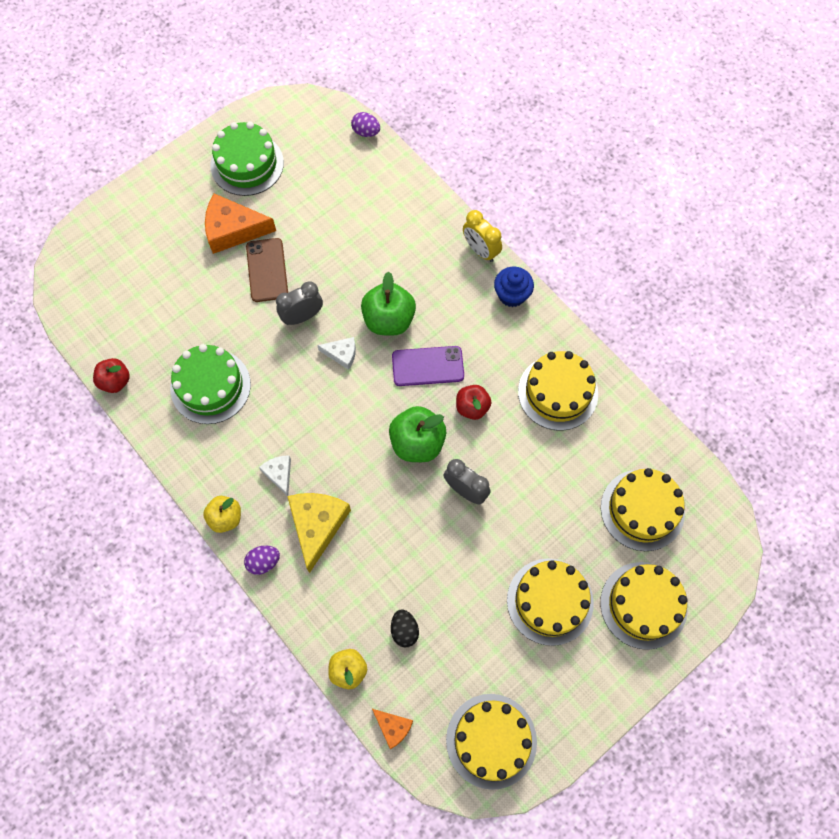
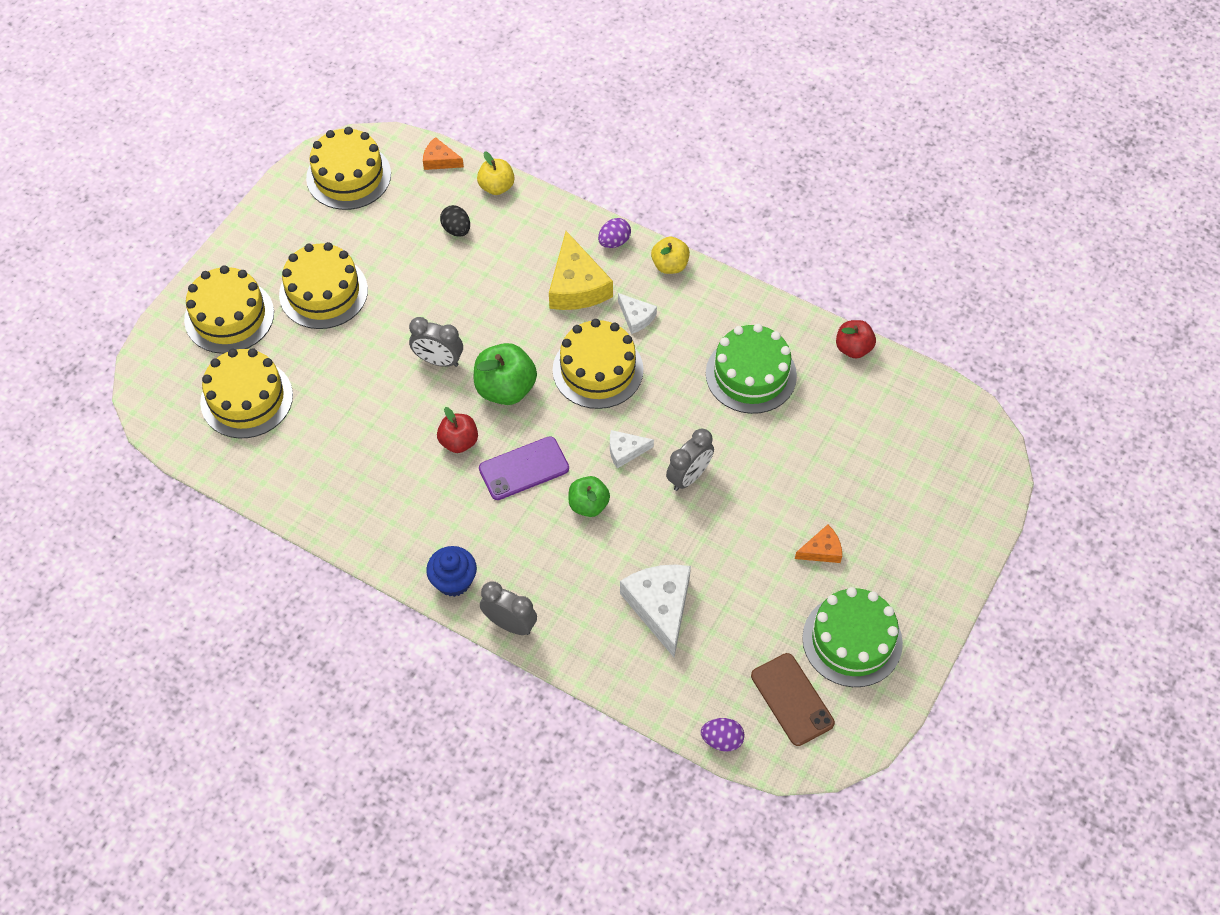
camera: 160 degrees right, 10 degrees down
(233, 230) = (822, 550): orange cheese -> orange cheese, size x0.53
(267, 270) = (756, 515): brown phone -> brown phone (792, 699)
(368, 228) = (660, 607): none -> white cheese
(389, 320) = (588, 505): green apple -> green apple, size x0.63
(480, 250) = (510, 624): yellow clock -> grey clock
(557, 392) = (367, 487): yellow cake -> yellow cake (598, 370)

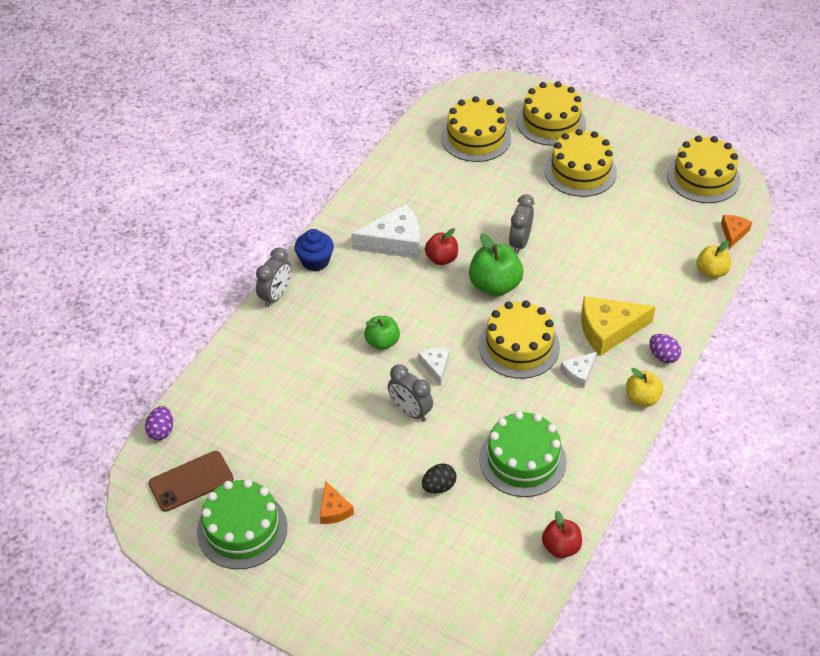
camera: 90 degrees right, 10 degrees down
(456, 230) = (658, 247): black egg -> black egg (439, 486)
(524, 468) = (417, 300): purple phone -> none
(660, 607) = (284, 390): white cheese -> white cheese (394, 242)

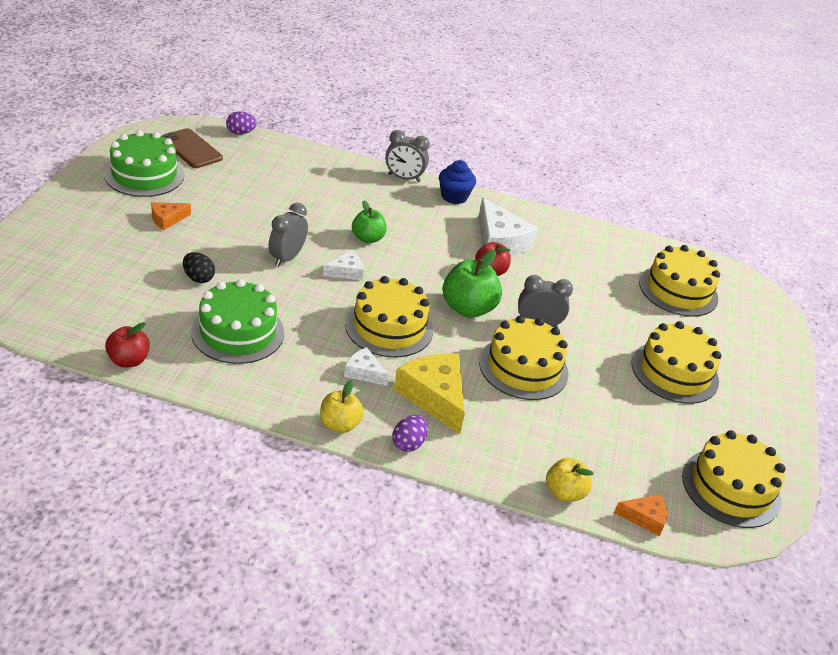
camera: 70 degrees right, 10 degrees down
(551, 122) = (740, 347): yellow cake -> yellow cake (523, 367)

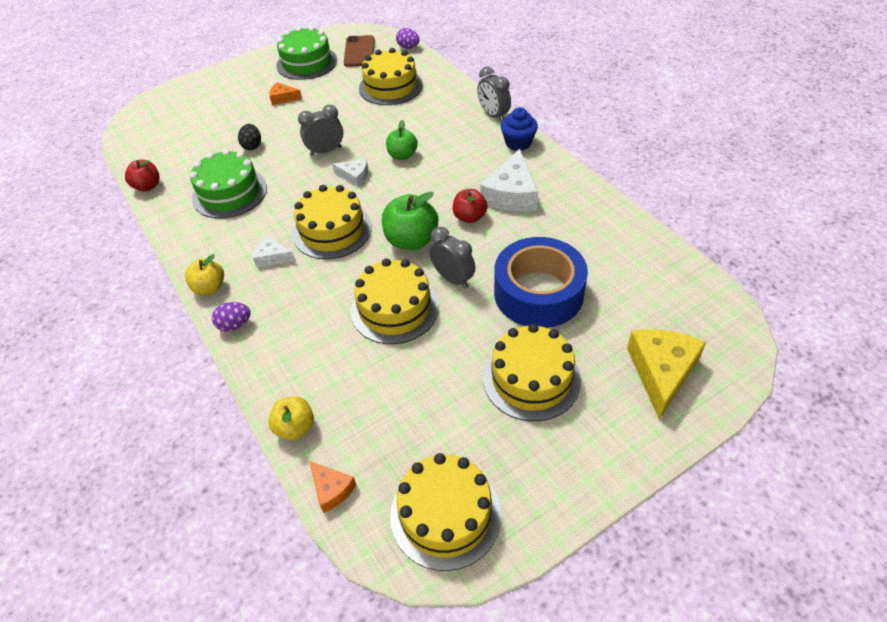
camera: 50 degrees right, 10 degrees up
(364, 372) = (272, 257): white cheese -> white cheese turned 60 degrees counterclockwise
(434, 396) = (297, 298): yellow cheese -> yellow cheese (661, 372)
(608, 310) = (538, 293): none -> blue tape
(678, 290) = (639, 304): yellow cake -> yellow cake (390, 86)

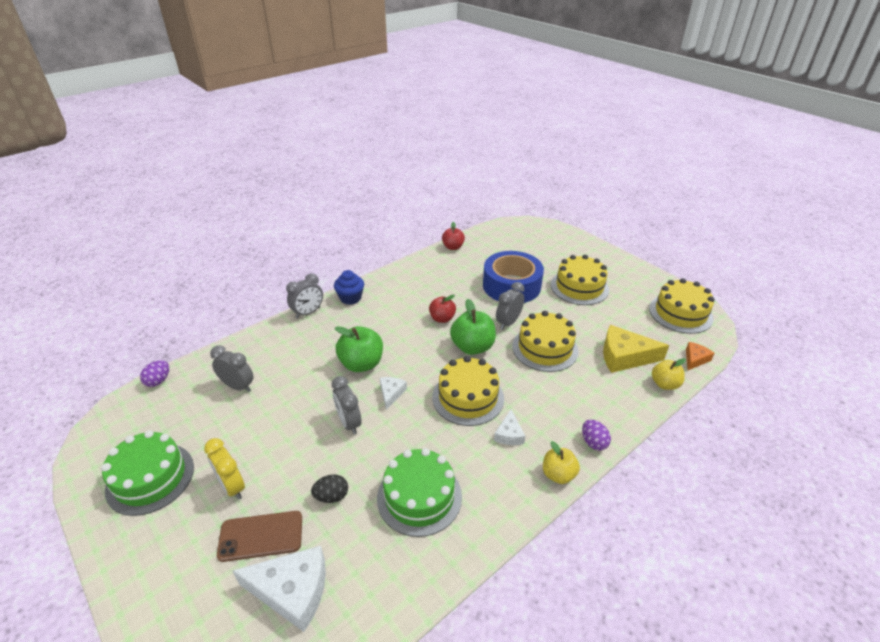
camera: 100 degrees left, 10 degrees down
(147, 186) = (409, 601): red apple -> red apple (453, 247)
(283, 98) = (232, 486): orange cheese -> yellow clock
(359, 51) = (146, 425): brown phone -> brown phone (261, 536)
(390, 86) = (238, 386): yellow cake -> grey clock
(402, 155) = (361, 364): green apple -> green apple, size x1.58
(511, 194) = (414, 299): white cheese -> white cheese (292, 591)
(661, 372) = (556, 246): yellow cheese -> yellow cheese (624, 357)

